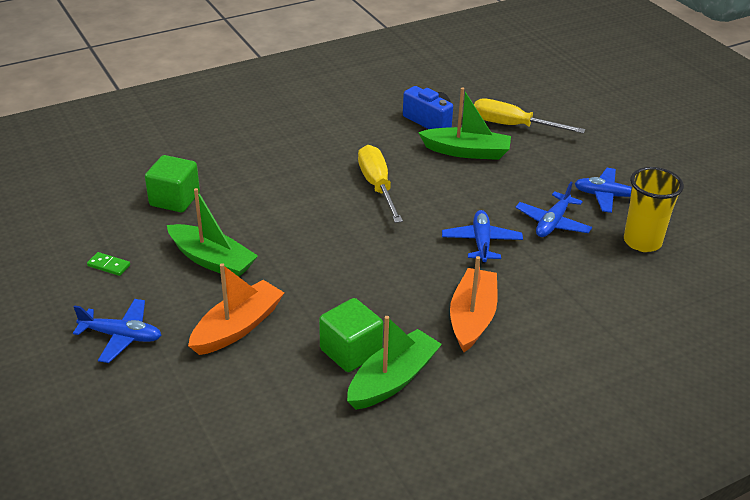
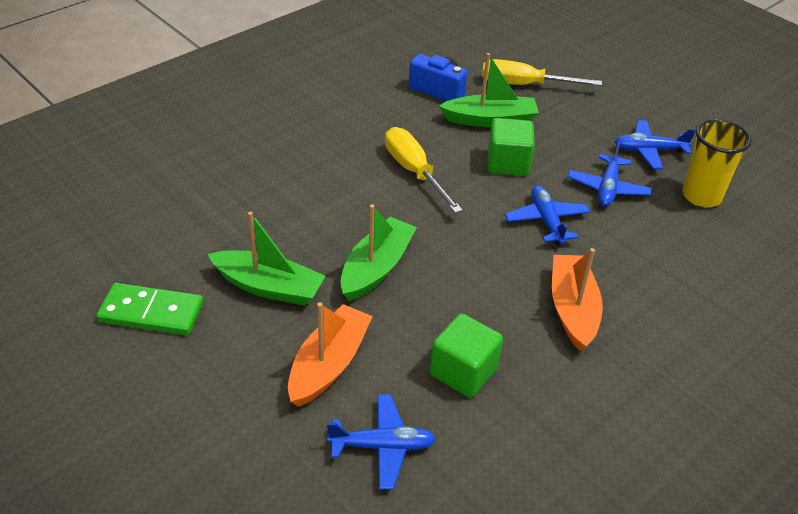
camera: 15 degrees left, 5 degrees up
(109, 265) = (151, 313): green domino -> green domino, size x2.07
(121, 336) = (200, 399): blue plane -> blue plane (382, 446)
(175, 199) = (198, 219): green cube -> green cube (507, 163)
(393, 379) = (521, 397): green boat -> green boat (376, 268)

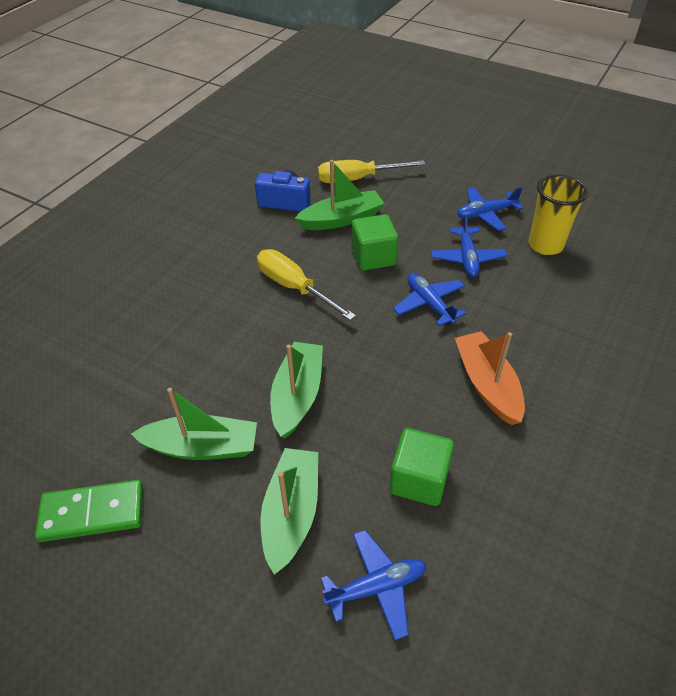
camera: 15 degrees left, 5 degrees up
(329, 364) = (291, 513): orange boat -> green boat

